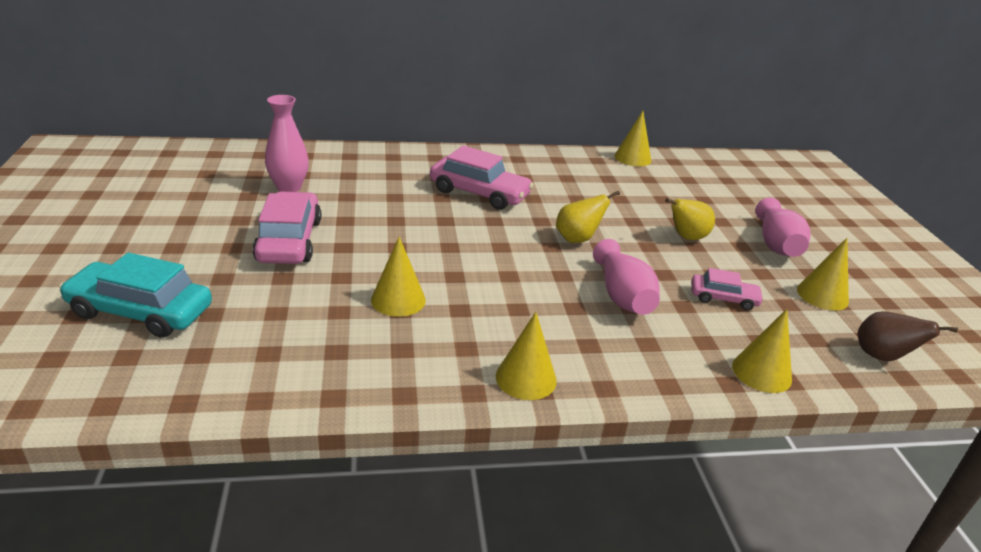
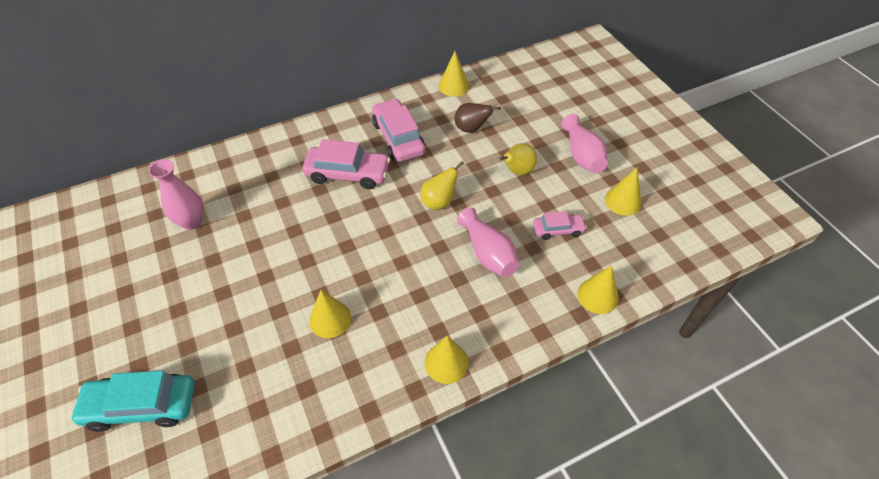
camera: 15 degrees left, 20 degrees up
(289, 240) = (220, 285): pink car -> pink car (398, 138)
(881, 356) = (670, 250): brown pear -> brown pear (471, 129)

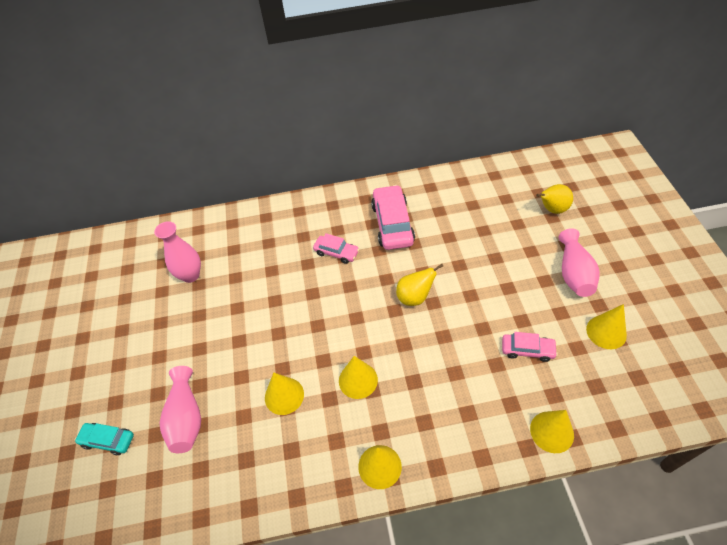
camera: 20 degrees right, 0 degrees up
(141, 406) = (108, 440): turquoise car -> turquoise car, size x0.57
(348, 173) = (336, 252): pink car -> pink car, size x0.57
(454, 86) = (460, 178): yellow cone -> yellow cone (358, 380)
(471, 129) = (466, 226): brown pear -> none
(488, 253) = (449, 361): pink vase -> pink vase (186, 418)
(517, 171) = (501, 278): yellow pear -> yellow pear (552, 209)

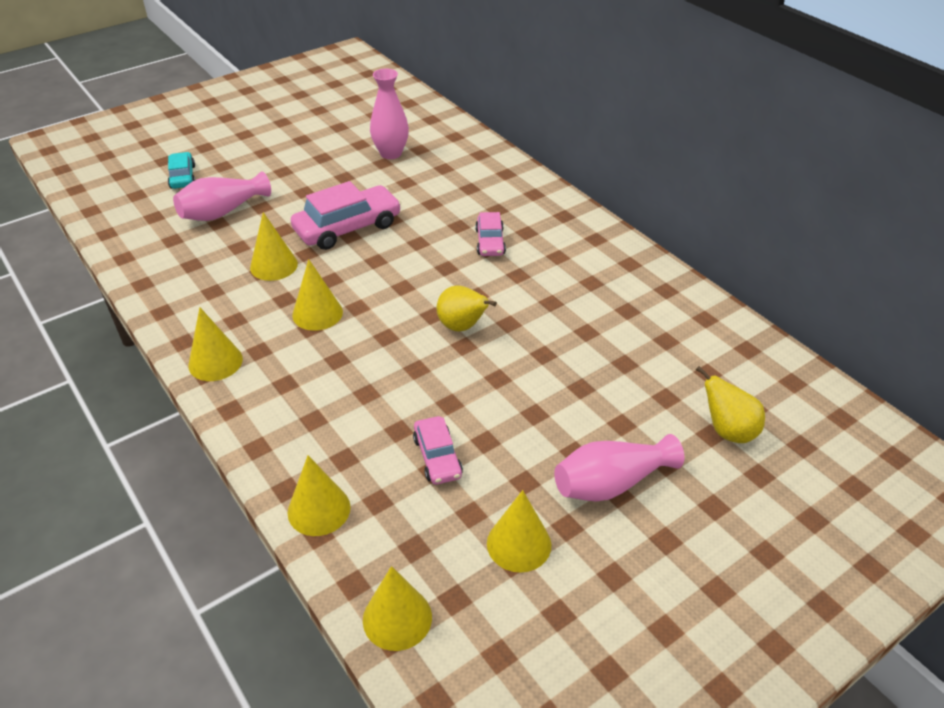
camera: 60 degrees right, 10 degrees down
(392, 224) = (570, 274): pink car -> pink car (348, 227)
(646, 411) = (397, 618): none -> yellow cone

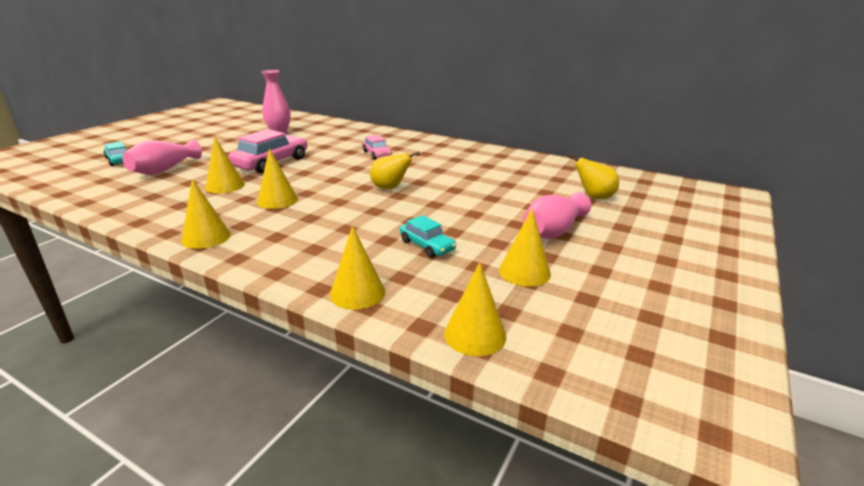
camera: 25 degrees left, 15 degrees down
(437, 457) = (427, 245): pink car -> turquoise car

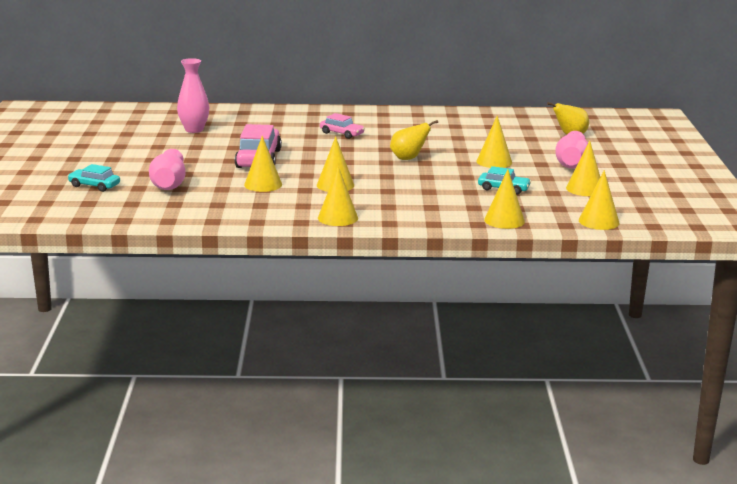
camera: 30 degrees left, 5 degrees down
(467, 209) = (494, 162): none -> yellow cone

